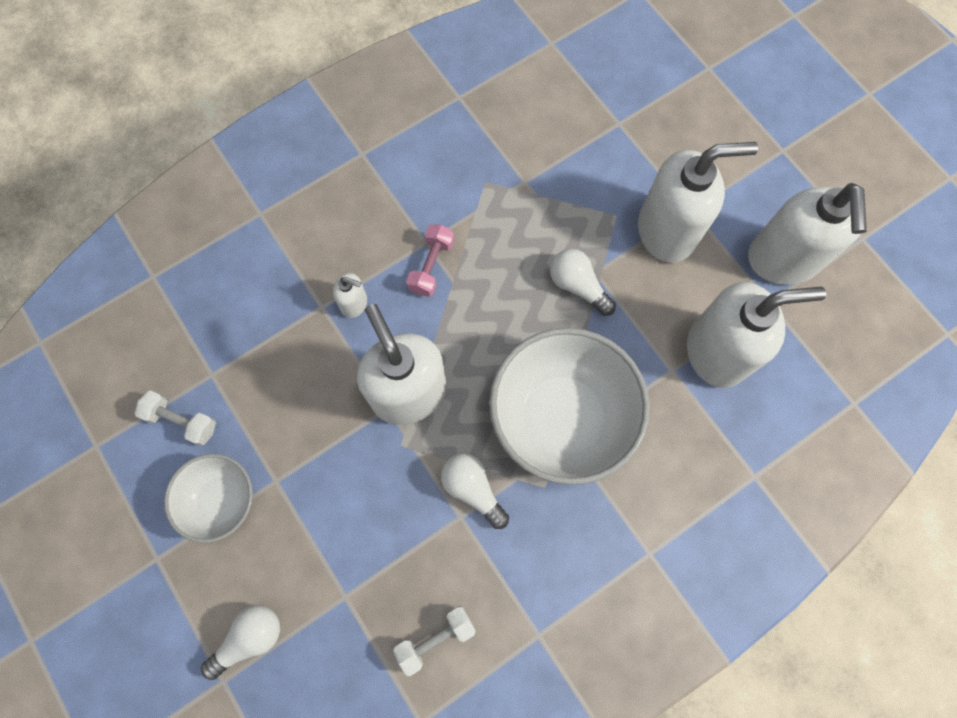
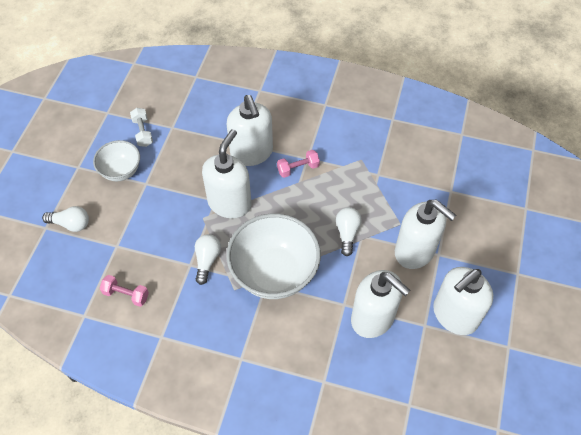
camera: 50 degrees right, 15 degrees down
(354, 303) = (252, 153): white soap dispenser -> white soap dispenser, size x2.27
(435, 638) = (126, 294): white dumbbell -> pink dumbbell

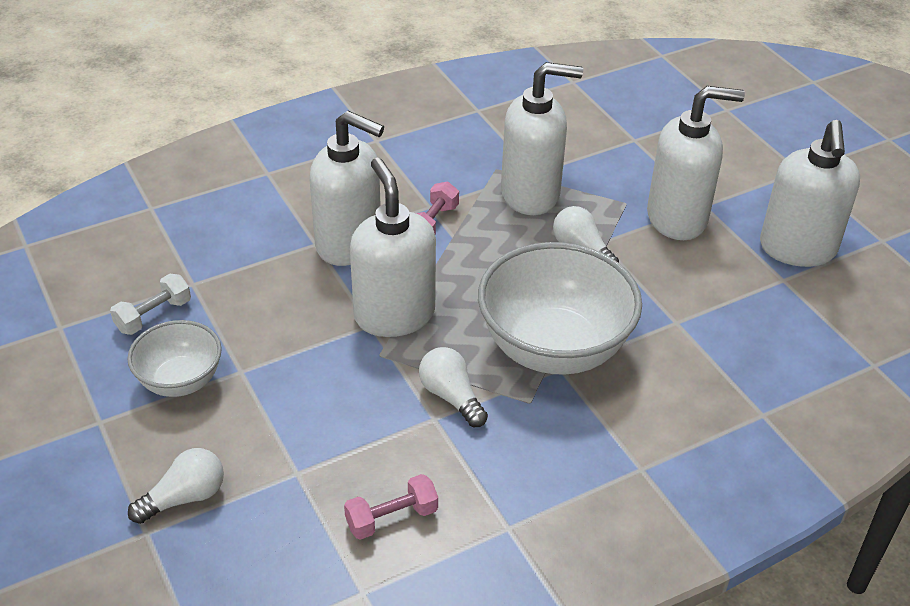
camera: 45 degrees left, 15 degrees down
(143, 132) = (153, 315): white dumbbell -> white dumbbell turned 75 degrees counterclockwise
(373, 318) = (725, 312): white soap dispenser -> white soap dispenser (531, 194)

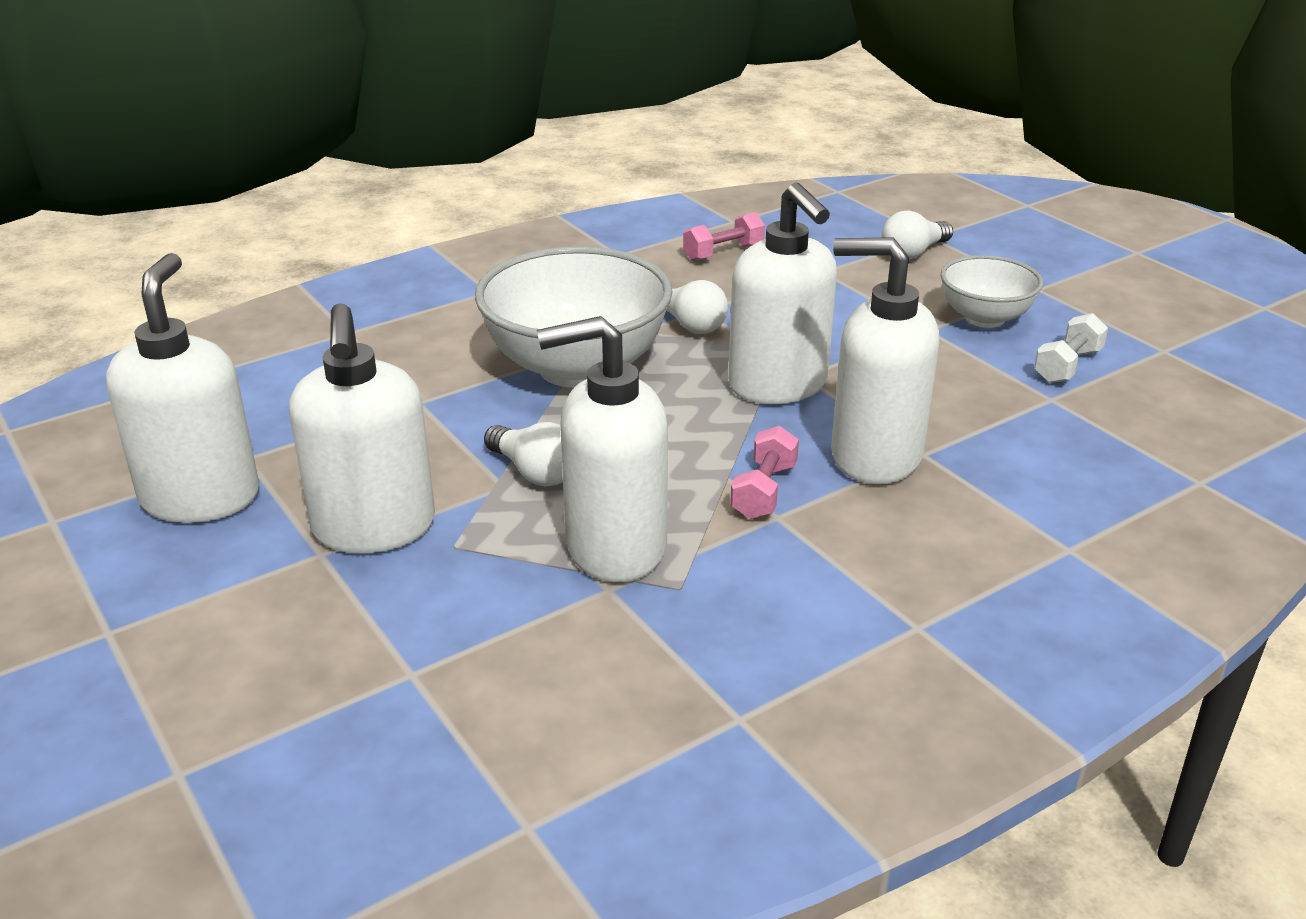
camera: 175 degrees right, 10 degrees down
(677, 218) = (374, 528): white soap dispenser -> white soap dispenser turned 90 degrees counterclockwise

